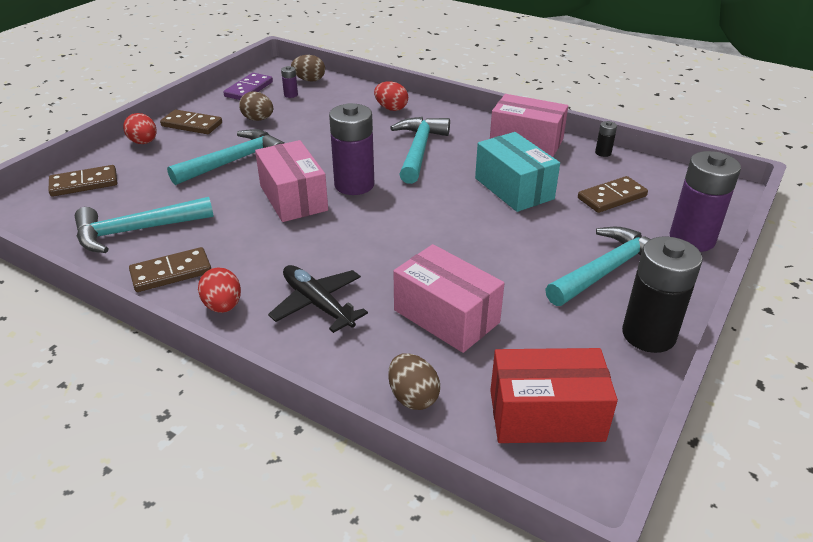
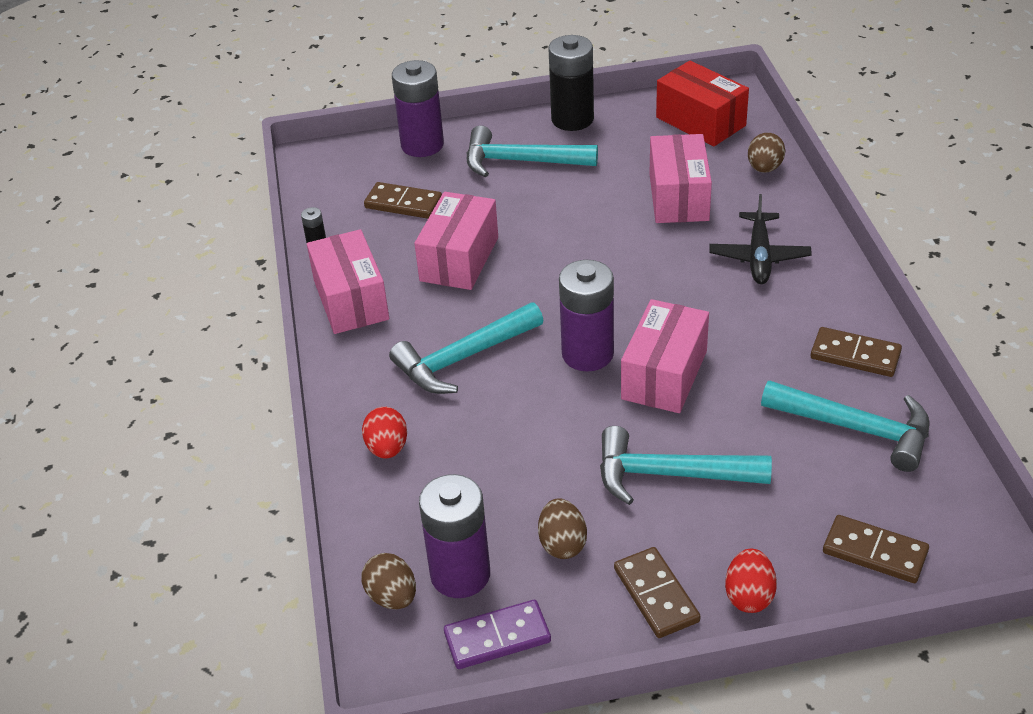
camera: 130 degrees left, 5 degrees up
(223, 306) = (834, 297): red egg -> none
(291, 95) = (460, 574): purple battery -> purple battery, size x2.35
(514, 188) = (459, 259): turquoise box -> pink box

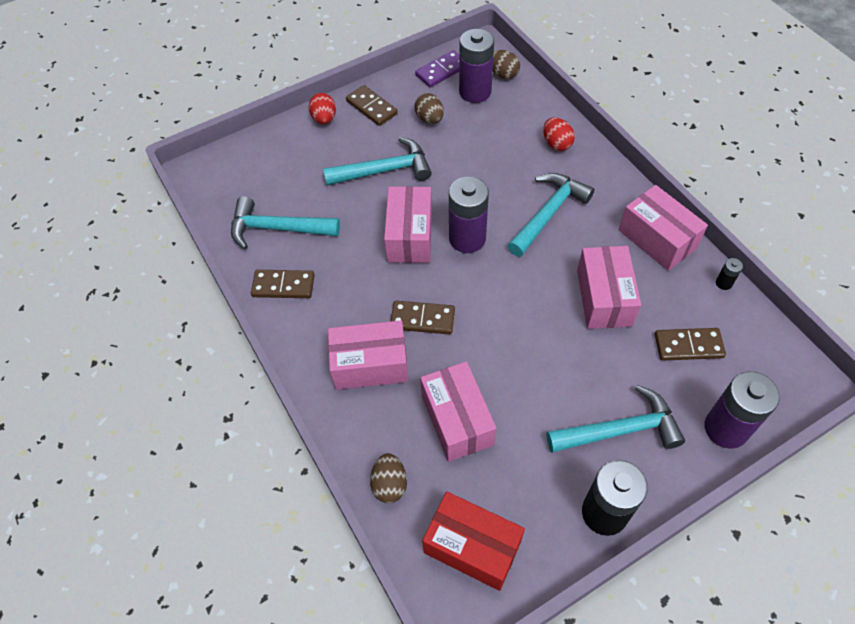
camera: 160 degrees right, 15 degrees up
(759, 256) = (370, 365): black plane -> pink box
(874, 552) = (261, 156): brown domino -> brown domino (422, 319)

